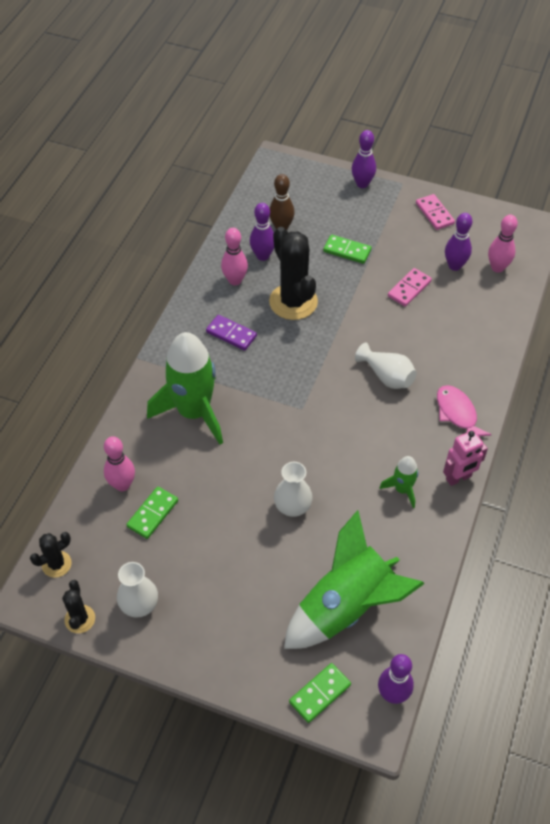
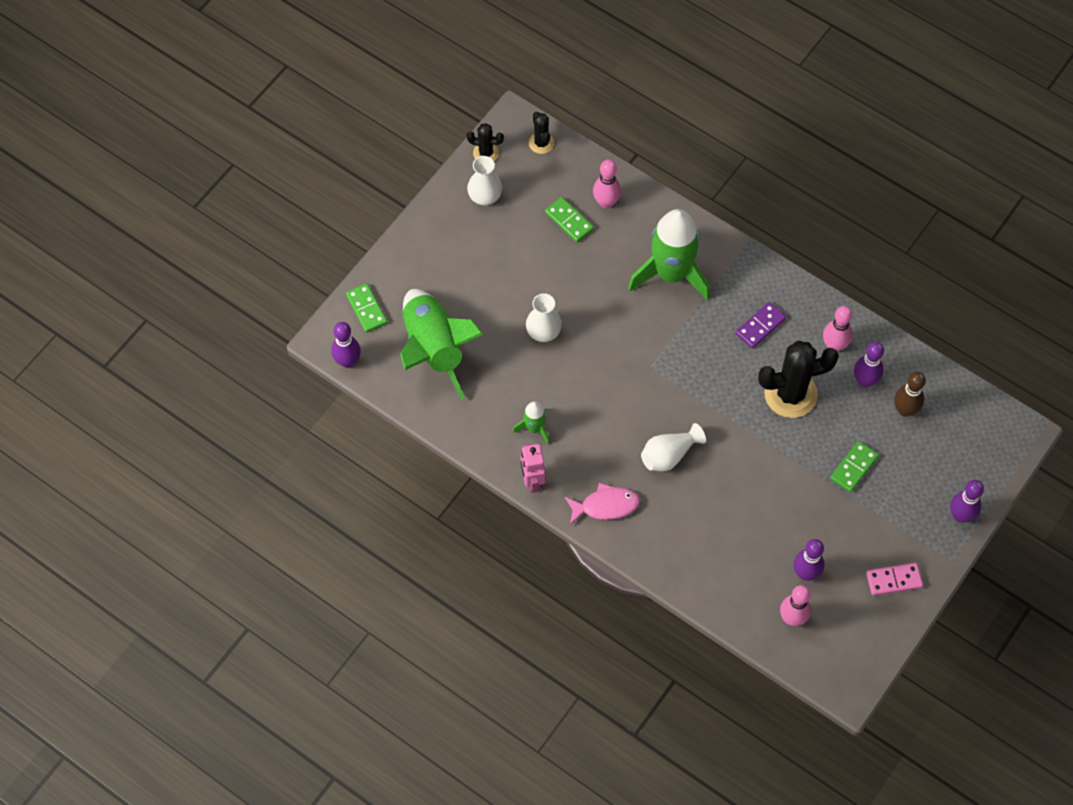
camera: 105 degrees right, 10 degrees up
(409, 289) = (782, 514): pink domino -> none

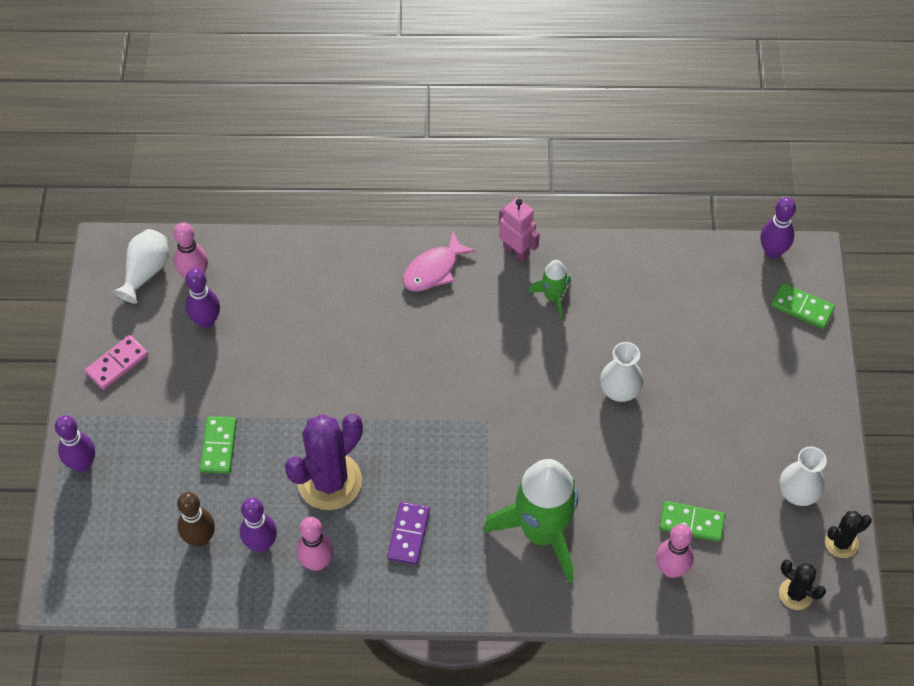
camera: 145 degrees right, 5 degrees down
(434, 349) = (707, 310): green rocket -> none
(669, 455) = (408, 349): white vase -> white vase (146, 272)
(790, 394) = (329, 481): black cactus -> purple cactus

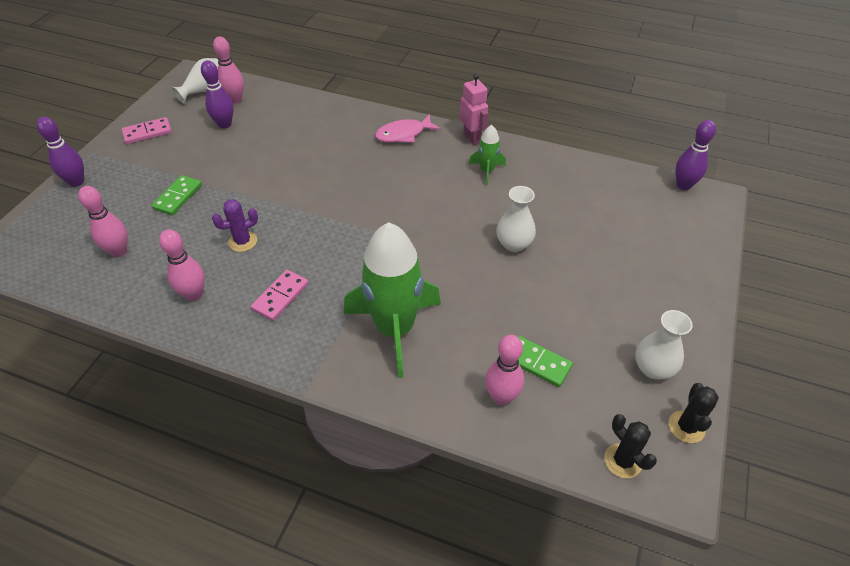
camera: 20 degrees right, 10 degrees down
(200, 538) = (119, 251): brown bowling pin -> pink bowling pin
(261, 544) = (161, 268): purple bowling pin -> none
(329, 481) = (243, 241): purple cactus -> purple cactus, size x0.51
(408, 534) = (280, 296): purple domino -> pink domino
(802, 307) = (699, 228): green domino -> none
(841, 543) = (686, 427): black cactus -> black cactus turned 75 degrees counterclockwise

